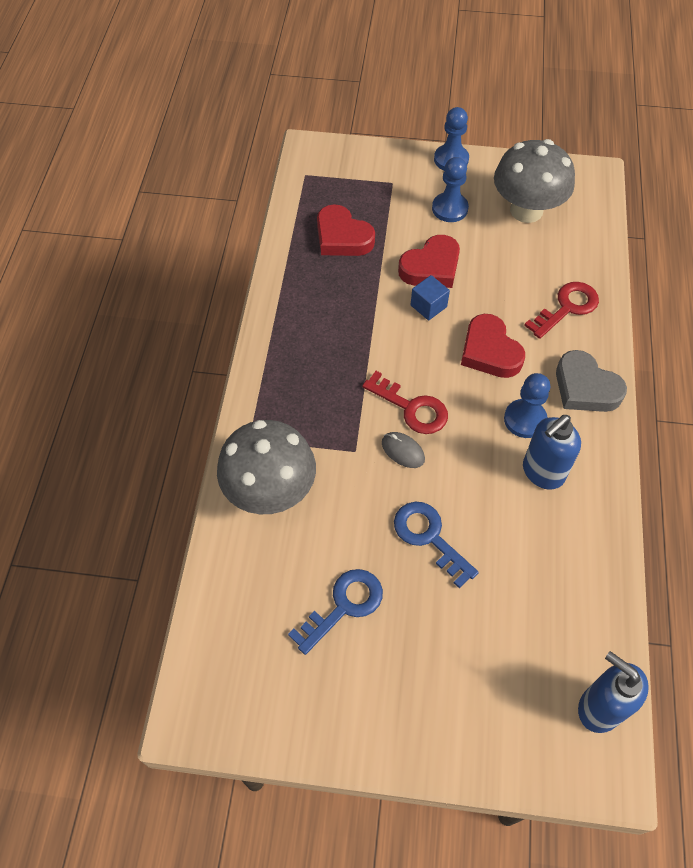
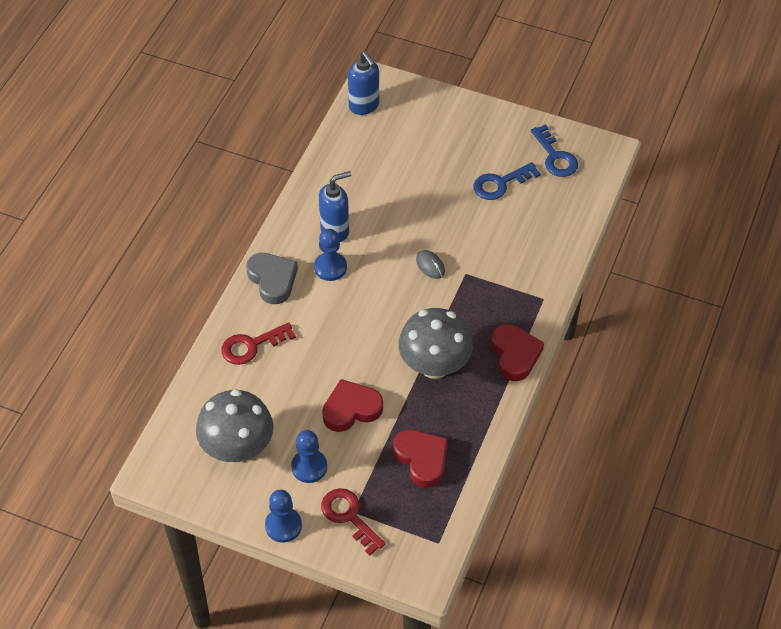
camera: 165 degrees left, 5 degrees down
(270, 491) = (534, 260): grey mushroom -> grey mushroom (434, 365)
(411, 408) = (412, 294): red key -> red key (349, 516)
(428, 306) = (368, 373): blue cube -> none
(429, 537) = (431, 209): blue key -> blue key (555, 157)
(489, 351) = (333, 324): red heart -> red heart (515, 355)

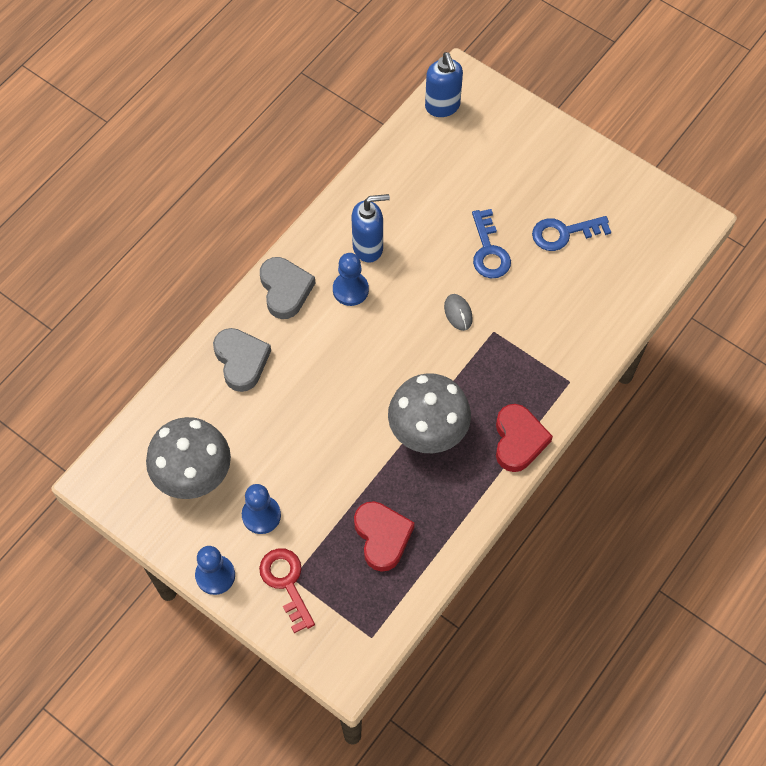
camera: 15 degrees right, 10 degrees up
(251, 346) = (241, 361): red key -> grey heart
(351, 409) = (324, 460): red heart -> none
(555, 157) = (634, 215): blue key -> blue key (489, 251)

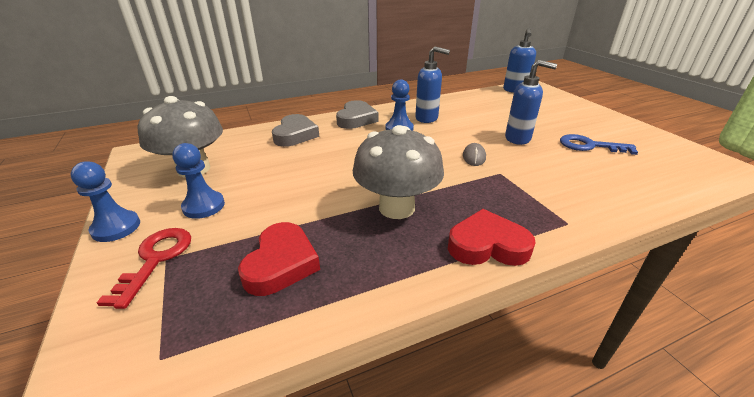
camera: 30 degrees right, 30 degrees down
(489, 251) = (518, 139): blue key -> blue soap dispenser
(518, 440) = (487, 245): red heart -> red heart turned 120 degrees counterclockwise

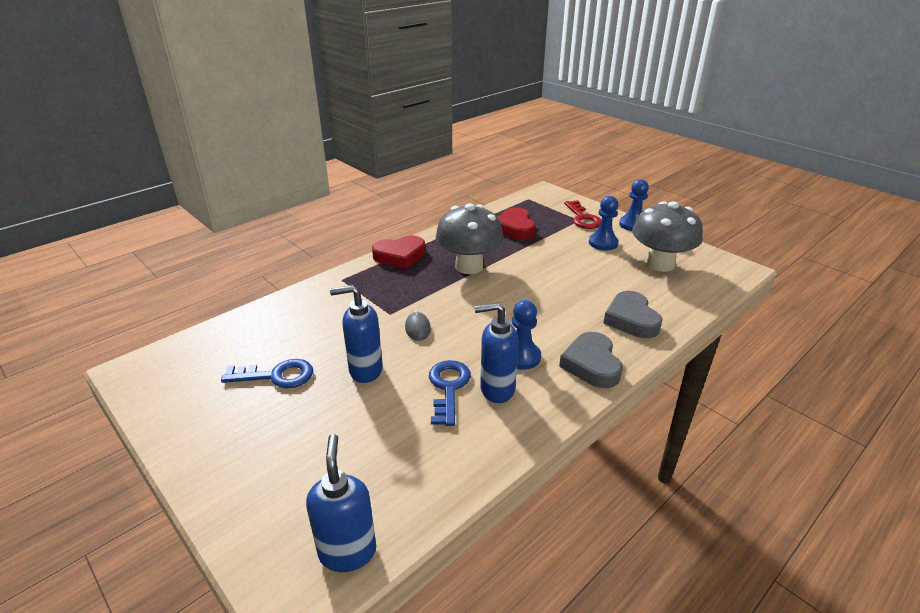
camera: 160 degrees right, 0 degrees up
(458, 123) = (448, 387): none -> blue key

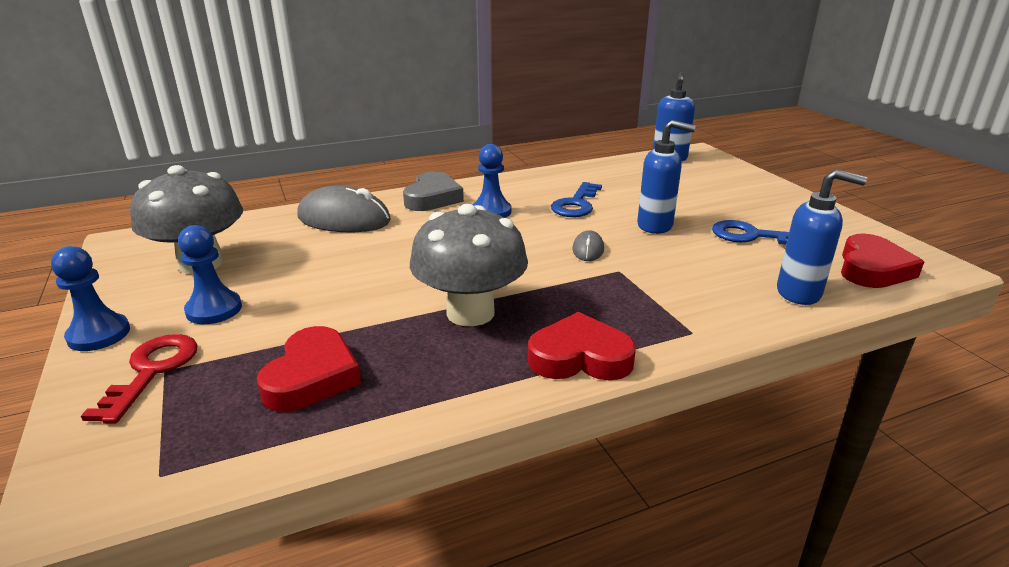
camera: 160 degrees left, 5 degrees down
(191, 355) = (872, 269): none -> red heart
(496, 389) = (533, 197): blue soap dispenser -> blue soap dispenser (799, 293)
(631, 319) = (344, 219): grey heart -> grey mouse

